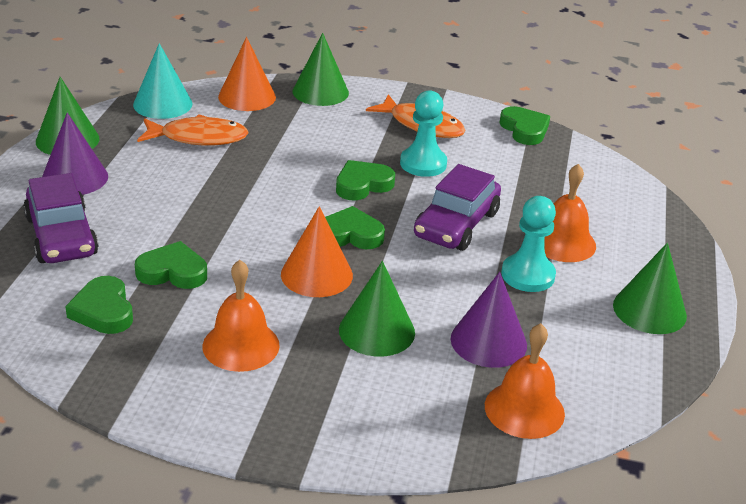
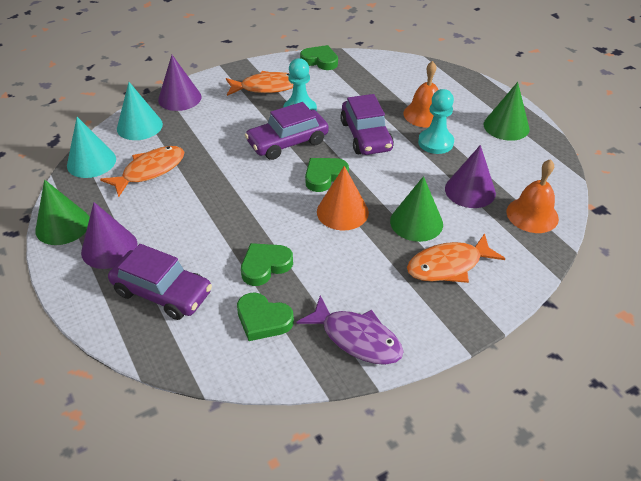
camera: 40 degrees left, 10 degrees up
(155, 381) = (356, 338): none -> purple fish
(241, 345) = (367, 281): orange bell -> none
(247, 97) = (139, 126): orange cone -> turquoise cone
(320, 92) = (179, 98): green cone -> purple cone
(344, 388) = (448, 265): none -> orange fish
(362, 185) = (287, 142): green heart -> purple car

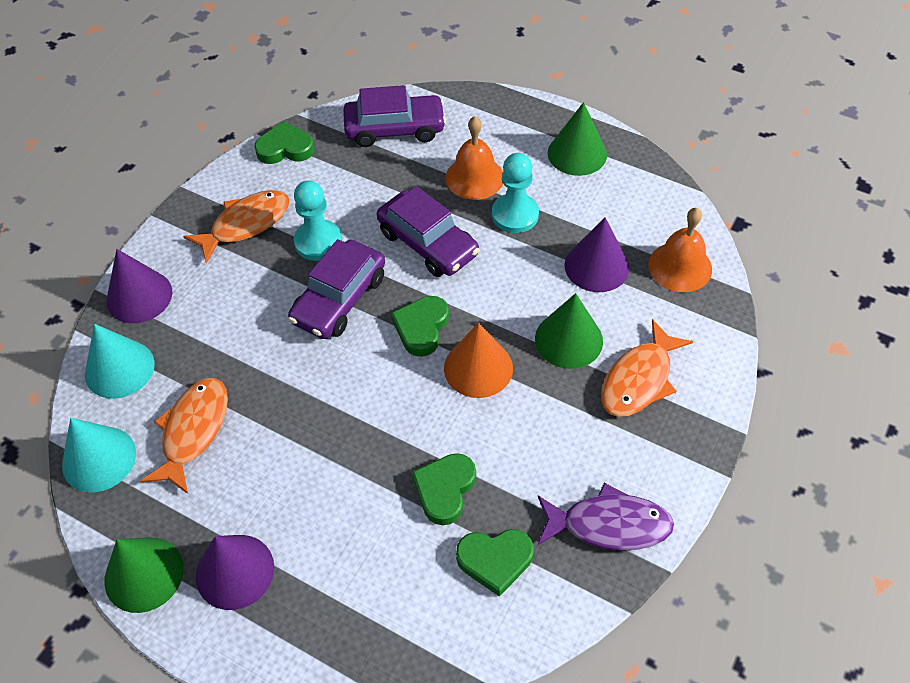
camera: 30 degrees left, 10 degrees up
(162, 292) = (352, 593): purple car -> purple car (395, 129)

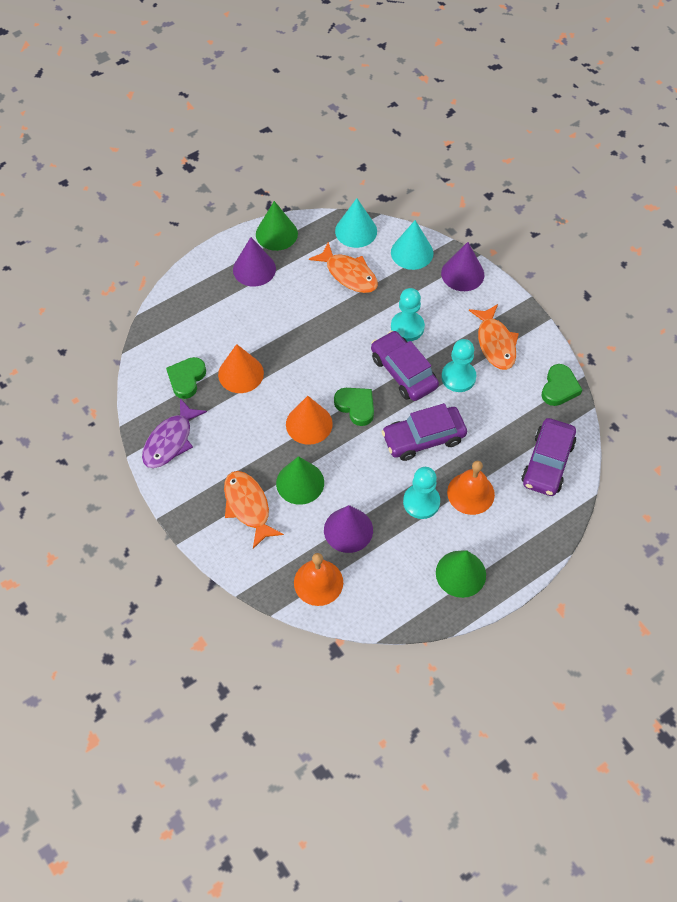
camera: 115 degrees right, 5 degrees up
(262, 323) = (407, 327): none -> turquoise pawn
(445, 490) = (241, 373): green heart -> orange cone

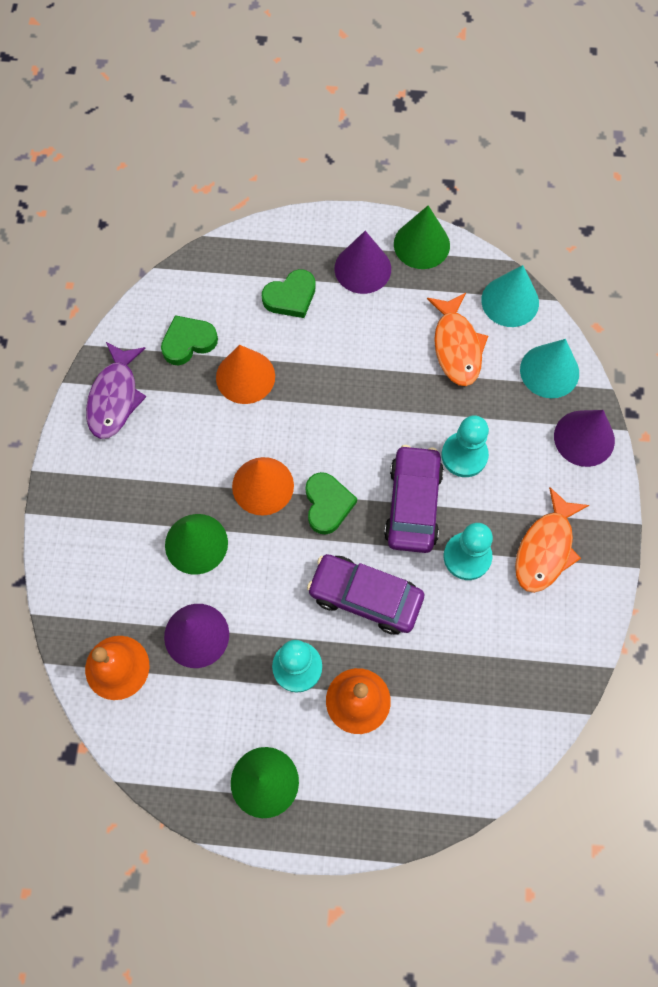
camera: 40 degrees right, 10 degrees up
(170, 441) = (115, 397): purple fish -> purple fish turned 60 degrees counterclockwise
(248, 506) = (124, 528): orange fish -> none
(547, 463) = (474, 736): purple car -> none
(559, 388) = (570, 659): green heart -> green heart (291, 297)

